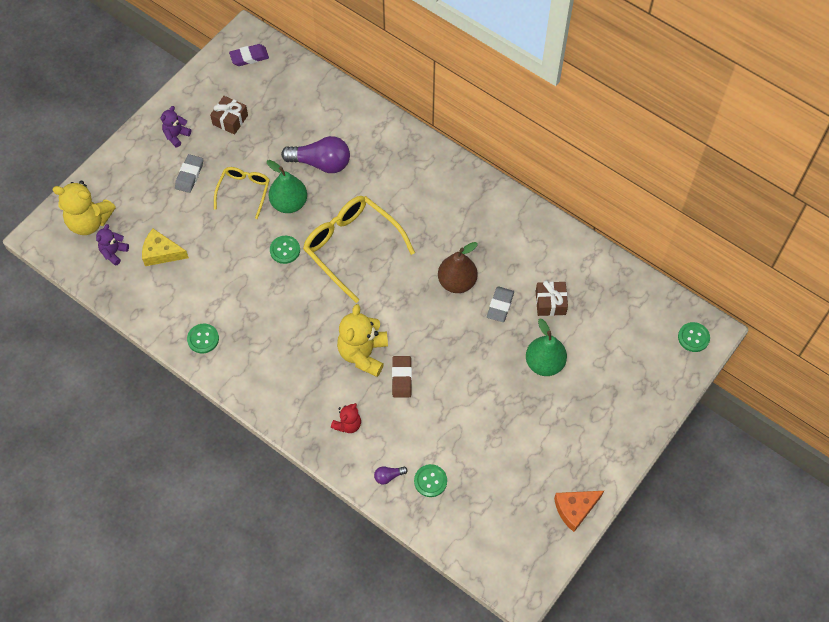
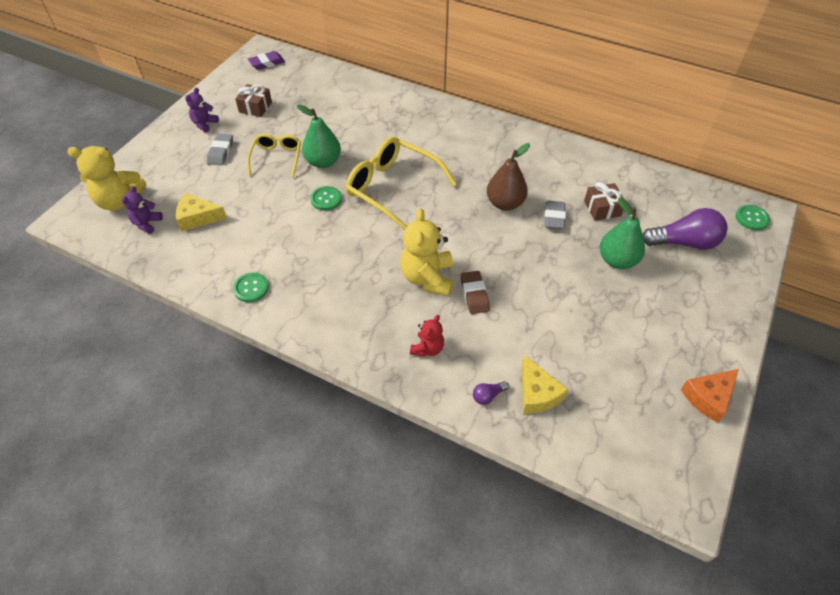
camera: 10 degrees left, 10 degrees down
(321, 163) = (348, 128): purple light bulb -> purple light bulb (684, 242)
(430, 481) = (537, 393): green button -> yellow cheese

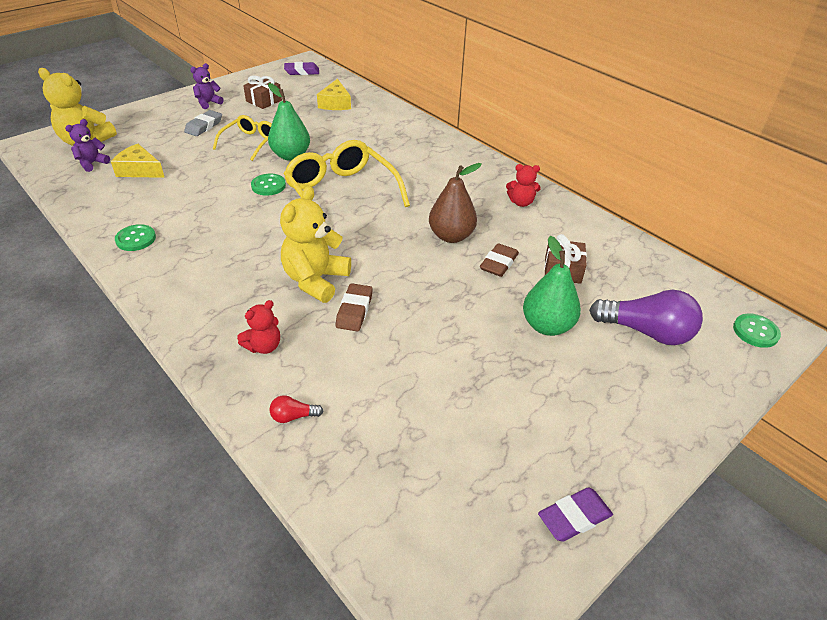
camera: 20 degrees right, 10 degrees down
(488, 396) = (293, 416): purple light bulb -> red light bulb
(537, 393) = (352, 434): yellow cheese -> yellow cheese (335, 103)
(538, 154) = (521, 202): none -> red teddy bear
(554, 217) = (499, 263): grey eraser -> brown eraser
(708, 397) = (574, 517): orange cheese -> purple eraser

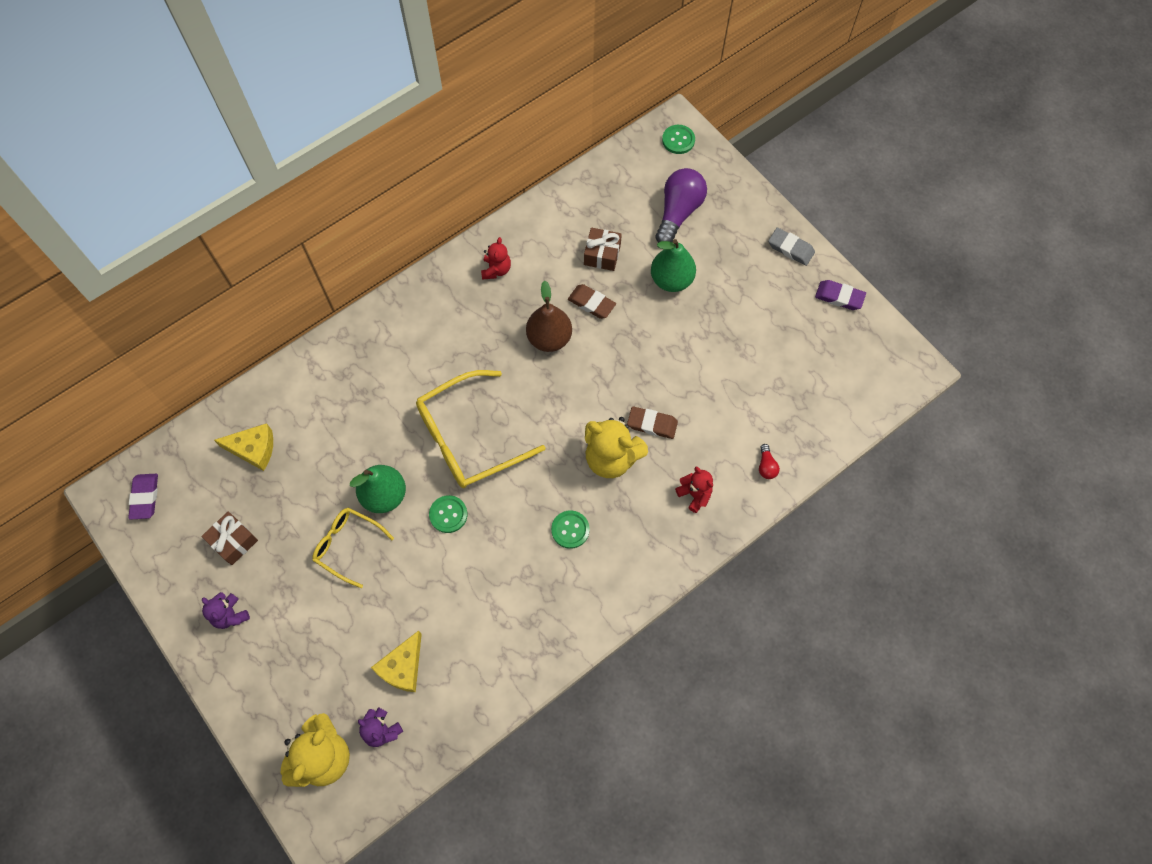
camera: 85 degrees left, 25 degrees up
(136, 239) = (541, 637): green button -> green button (570, 530)
(204, 126) = (298, 609): grey eraser -> grey eraser (790, 248)
(574, 517) = (839, 297): purple eraser -> purple eraser turned 45 degrees counterclockwise

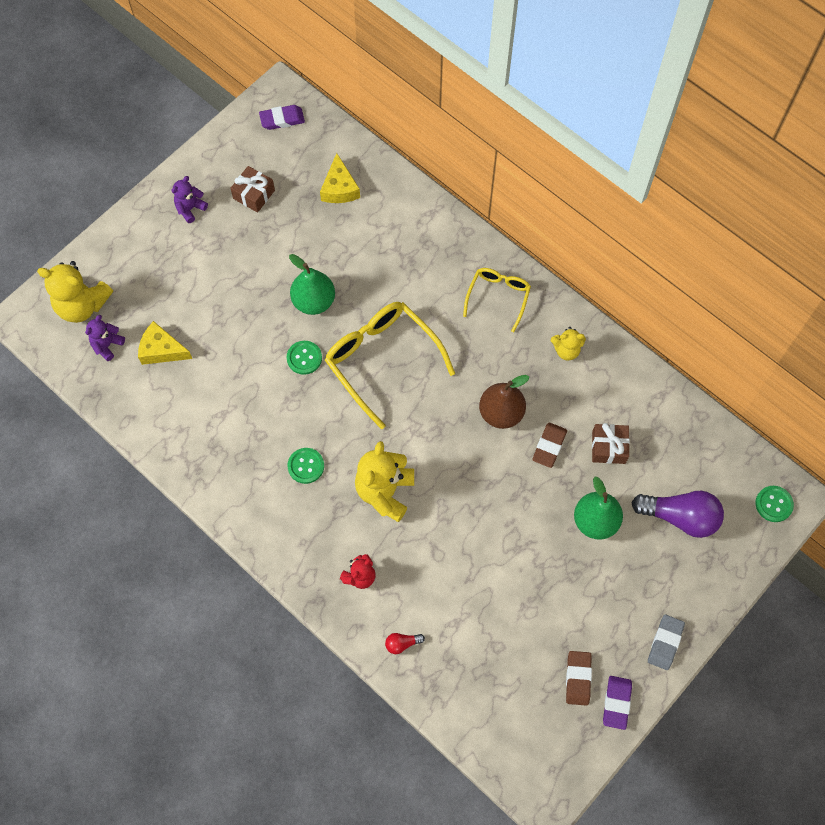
camera: 80 degrees right, 0 degrees up
(347, 546) = (263, 283): yellow glasses -> yellow glasses (498, 297)
(496, 270) = (566, 350): red teddy bear -> yellow teddy bear
(652, 424) = (427, 525): brown eraser -> brown eraser (578, 678)

